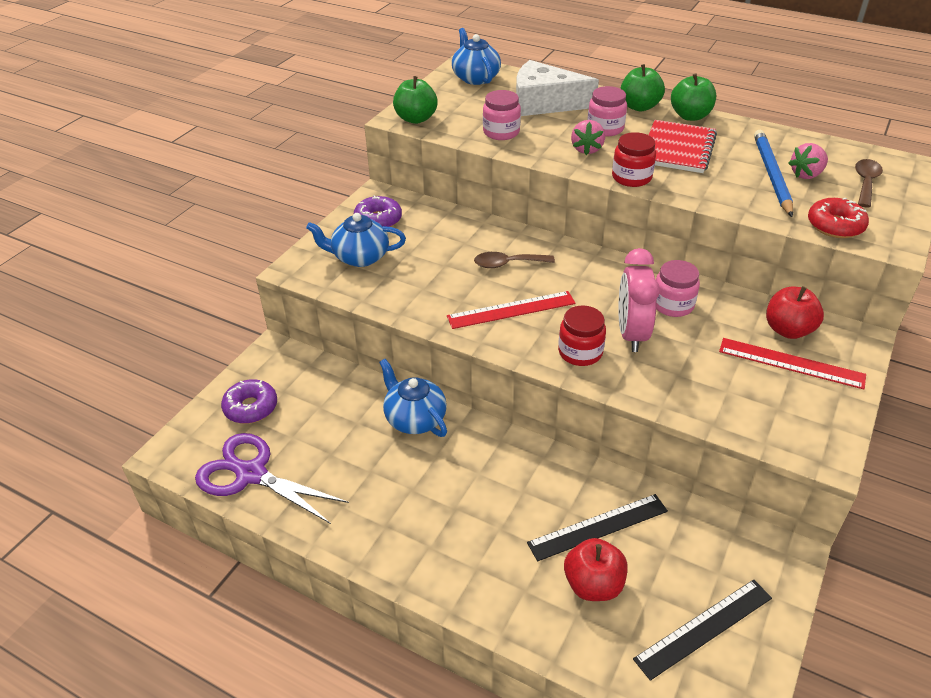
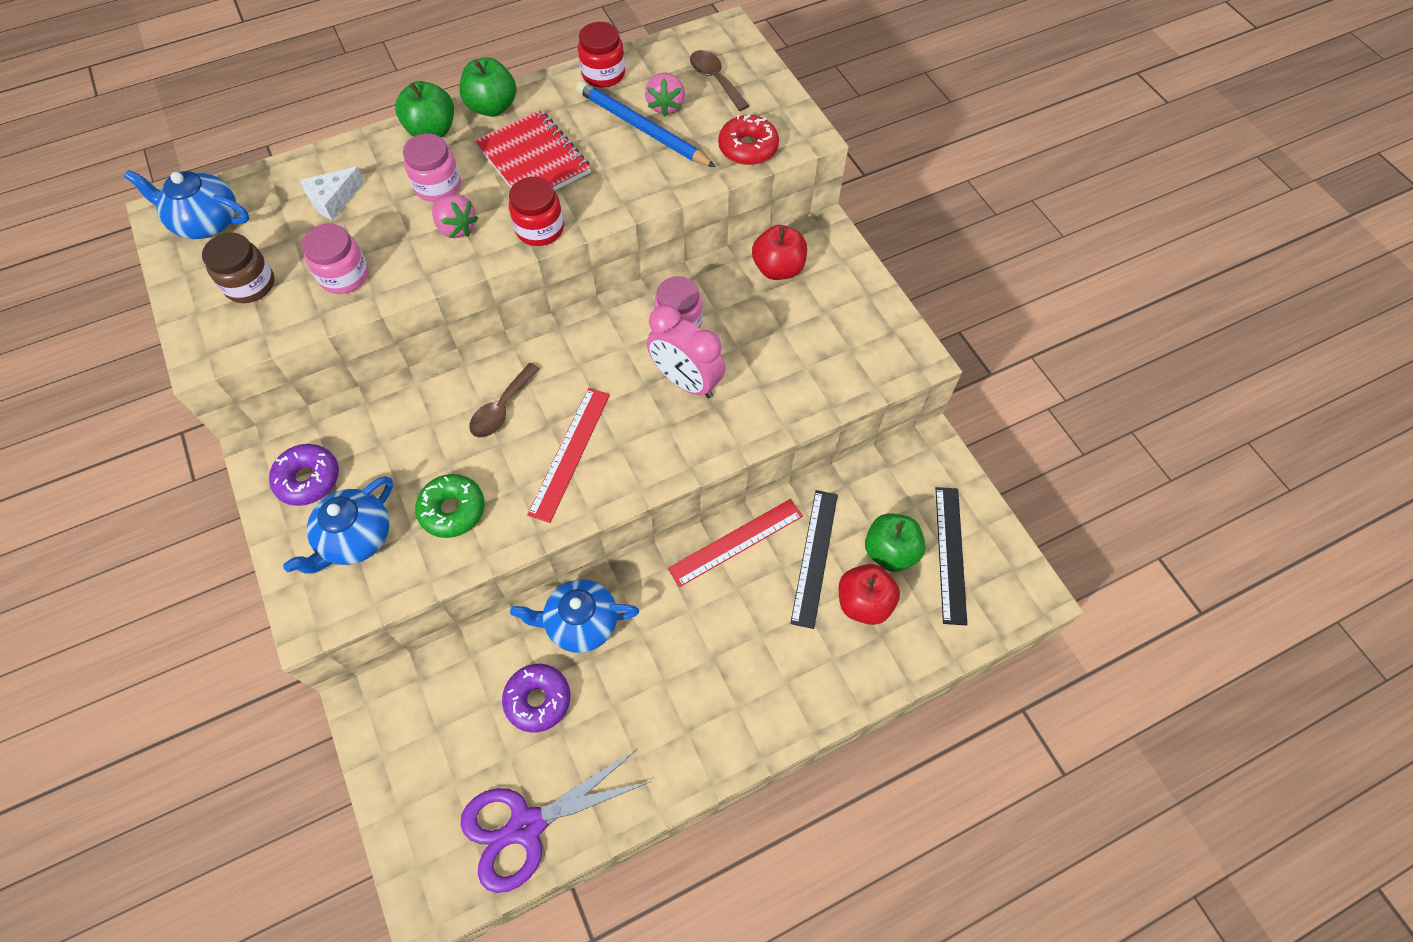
camera: 55 degrees left, 20 degrees up
(251, 407) = (431, 776): purple donut -> purple donut (538, 700)
(416, 119) = (224, 335): green apple -> green apple (890, 551)
(417, 283) = (452, 510): none -> green donut
(456, 109) = (250, 285): none -> brown jar
(544, 103) = (333, 200): white cheese -> white cheese, size x0.52
(580, 352) = (674, 438): red jar -> red jar (603, 74)
(791, 363) = (813, 299): red ruler -> red ruler (736, 542)

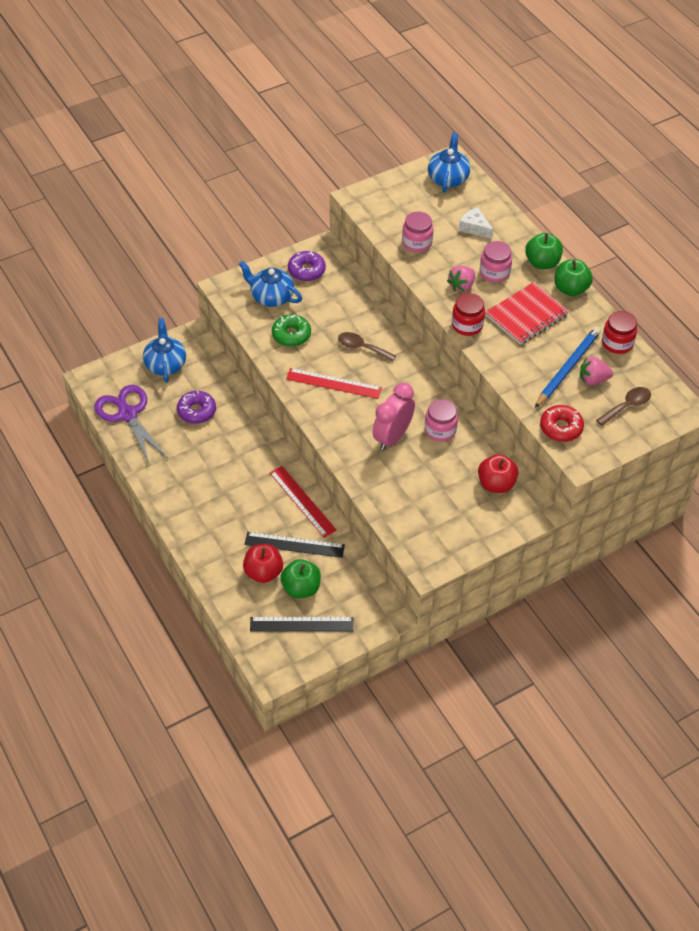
camera: 85 degrees right, 10 degrees down
(250, 285) = (405, 206): brown jar -> none
(581, 623) = (244, 426): blue teapot -> blue teapot (165, 364)

